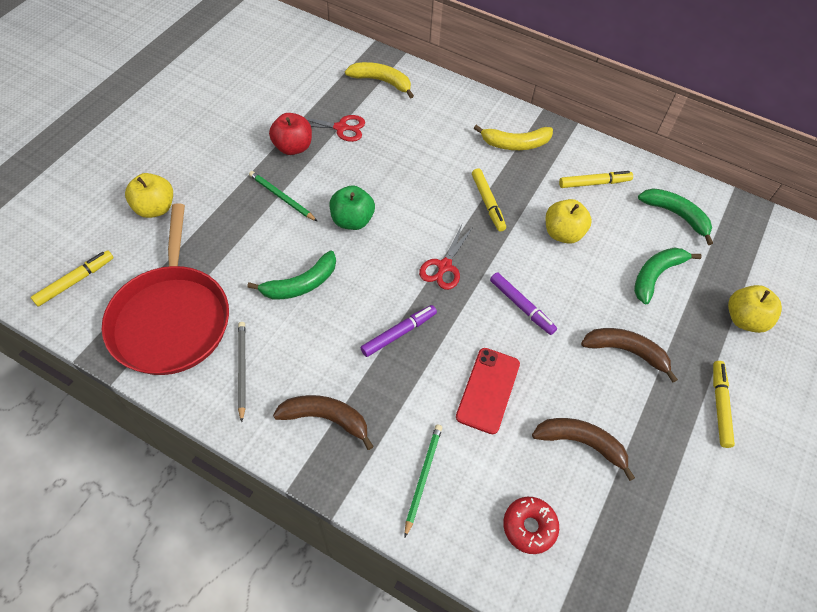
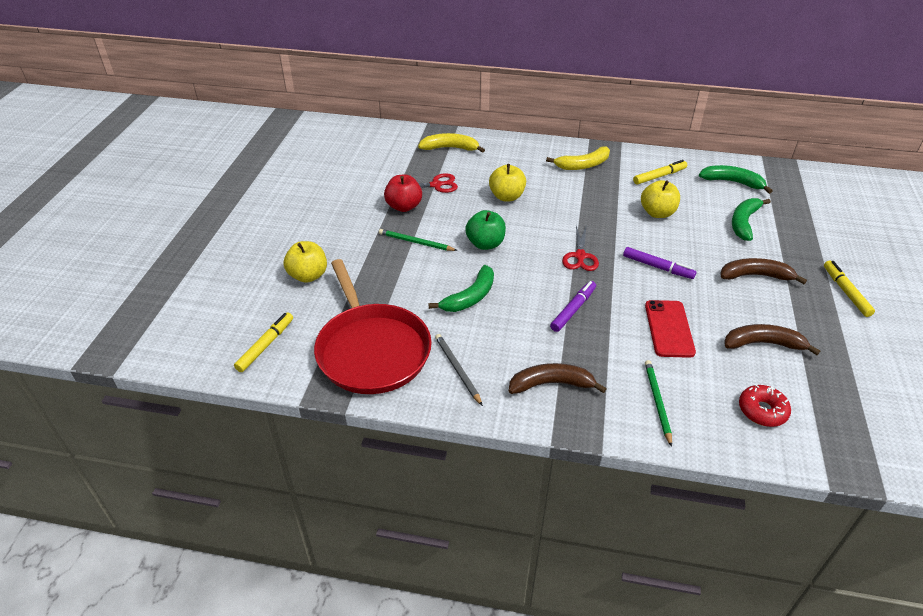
camera: 15 degrees left, 15 degrees down
(487, 203) = (587, 207): yellow marker -> none
(744, 319) = (825, 234): yellow apple -> yellow apple (507, 196)

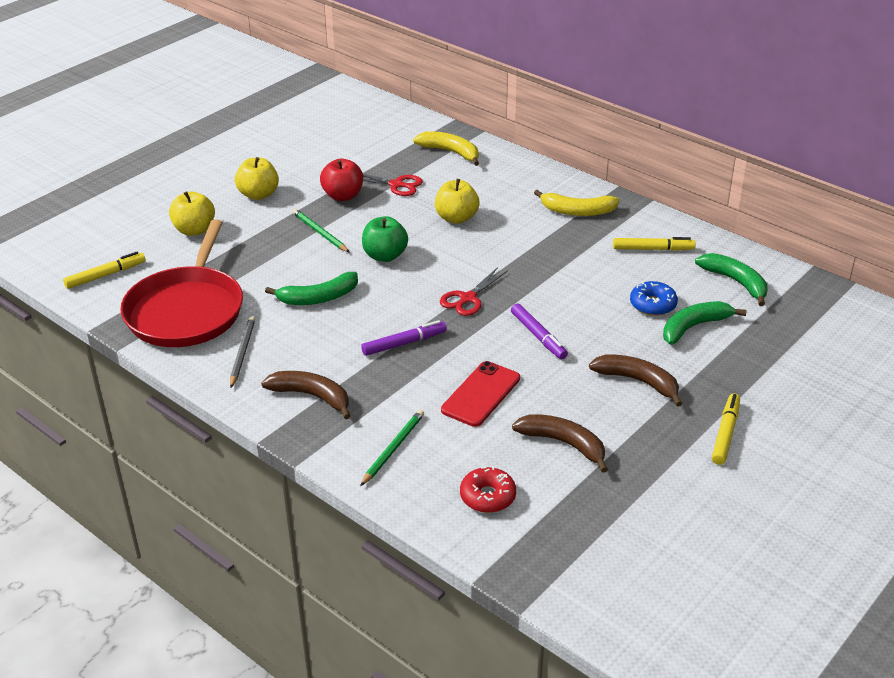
camera: 30 degrees right, 5 degrees down
(657, 213) = (603, 285): yellow apple -> yellow apple (258, 194)
(702, 216) = (653, 305): none -> blue donut

